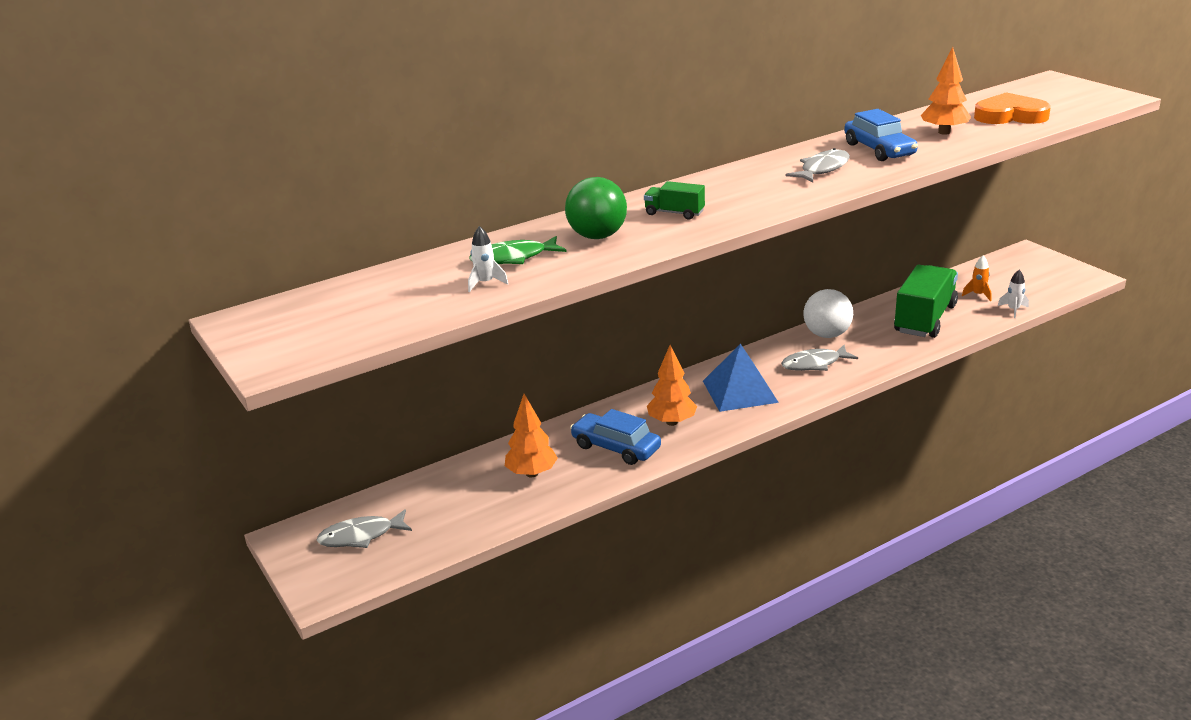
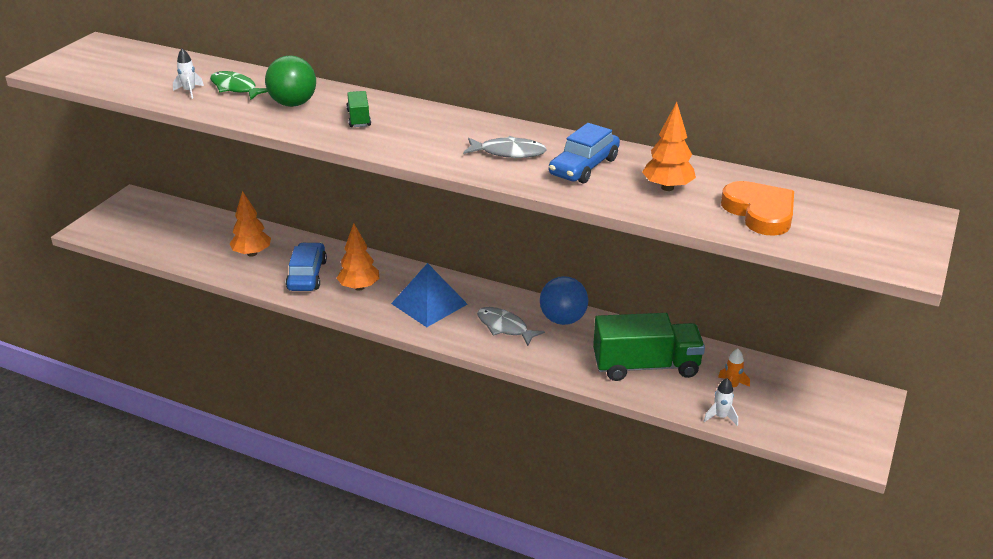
camera: 55 degrees right, 5 degrees up
(361, 536) = (146, 220): grey fish -> none
(827, 335) = (563, 319): white ball -> blue ball

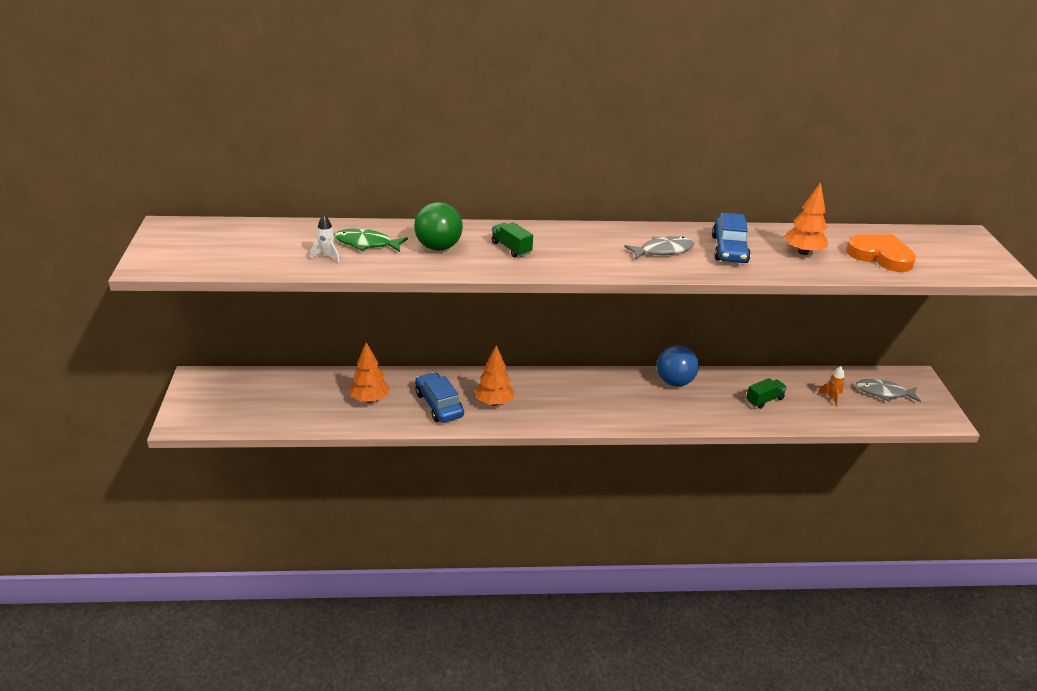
camera: 30 degrees left, 0 degrees up
(429, 304) = (564, 399): blue pyramid -> none
(504, 327) = (639, 401): grey fish -> grey fish (883, 393)
(646, 366) = (764, 400): green truck -> green truck, size x0.48
(720, 417) = (846, 422): white rocket -> none

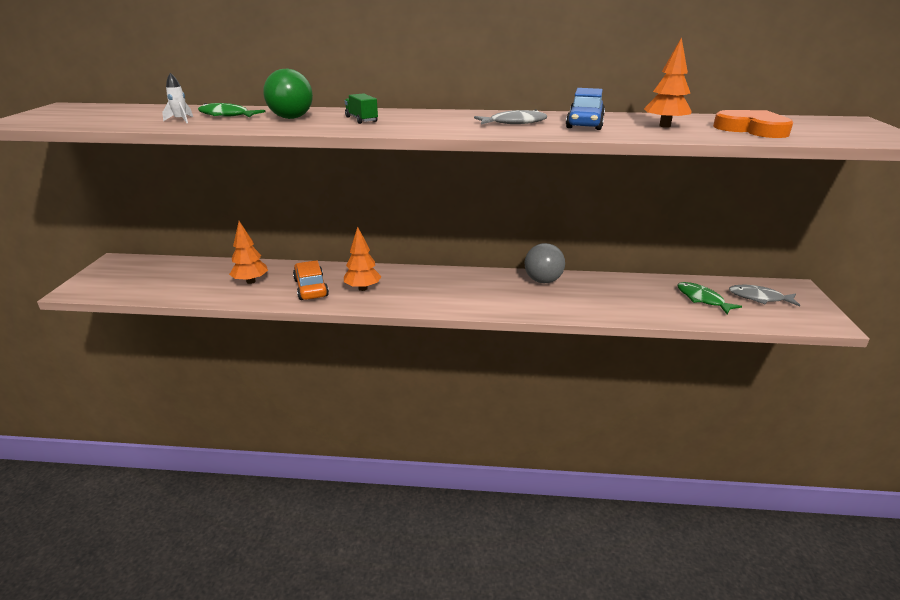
camera: 10 degrees right, 5 degrees down
(439, 405) = (311, 288): blue car -> orange car
(674, 382) = (543, 281): blue ball -> grey ball
(764, 400) = (631, 298): green truck -> none
(831, 397) = (702, 299): orange rocket -> green fish

